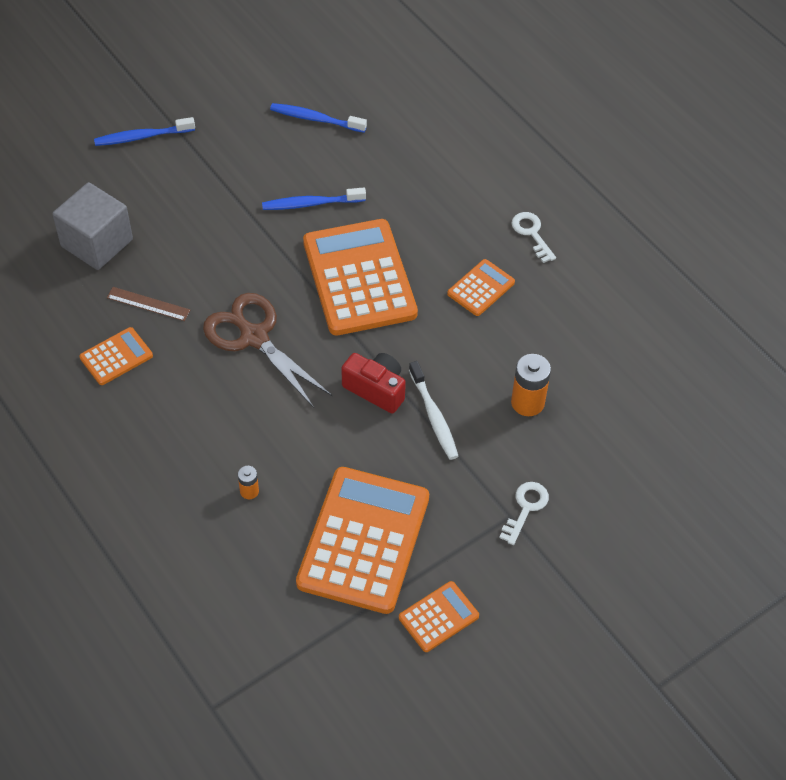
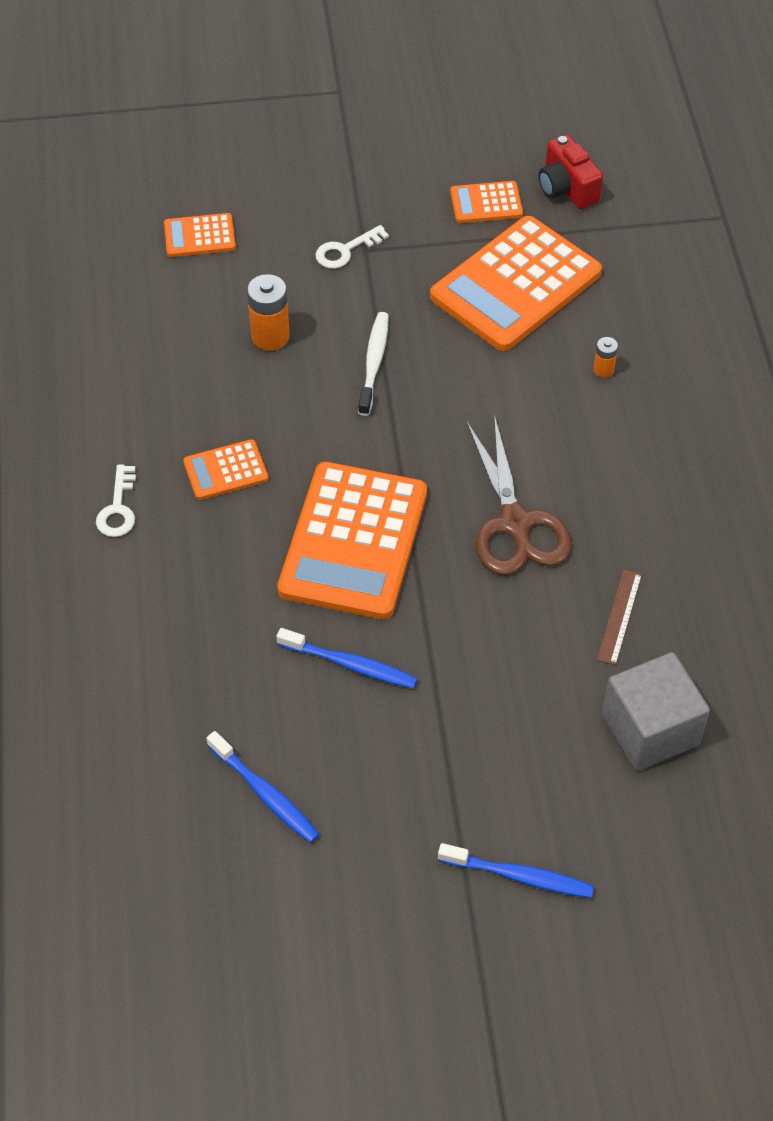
camera: 150 degrees left, 0 degrees up
(116, 357) = (684, 567): orange calculator -> orange calculator (199, 236)
(148, 304) = (619, 617): brown ruler -> brown ruler turned 60 degrees clockwise
(376, 389) = (415, 412): red camera -> red camera (566, 188)

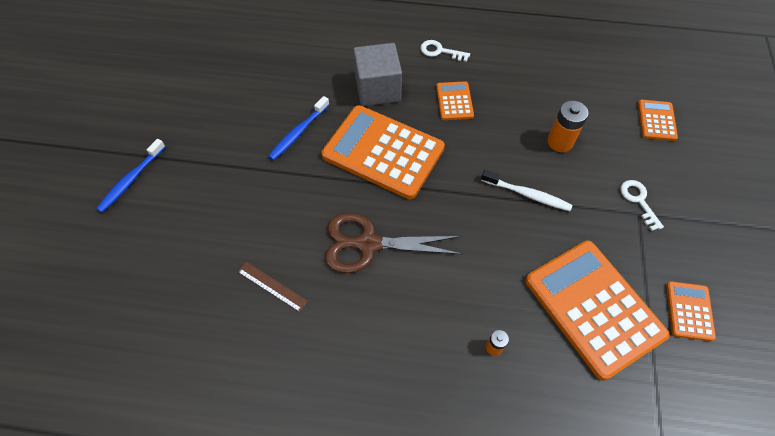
camera: 105 degrees right, 5 degrees up
(265, 793) = (238, 82): blue toothbrush -> none
(566, 188) = (708, 383): red camera -> none
(650, 729) = (183, 277): grey cube -> grey cube (378, 89)

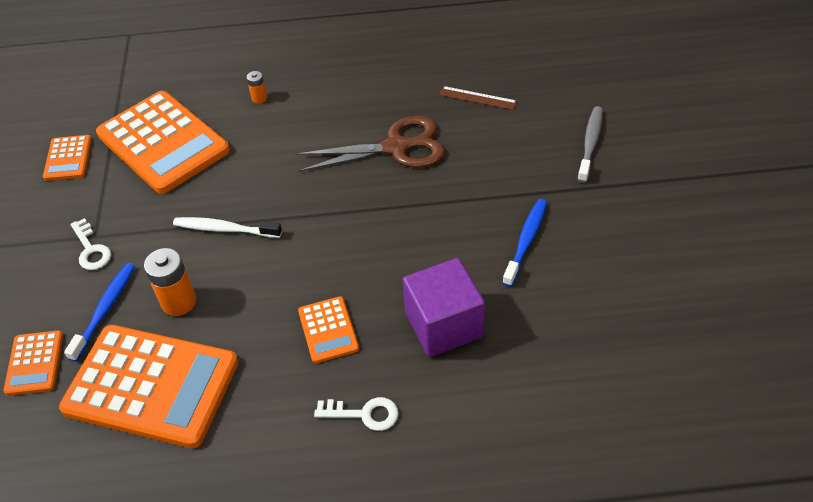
camera: 170 degrees right, 10 degrees down
(131, 180) = (687, 151): blue toothbrush -> blue toothbrush (105, 310)
(202, 206) = (590, 143): none -> grey toothbrush
(378, 89) = (443, 325): grey cube -> purple cube
(383, 152) = (409, 240): orange calculator -> orange calculator (151, 386)

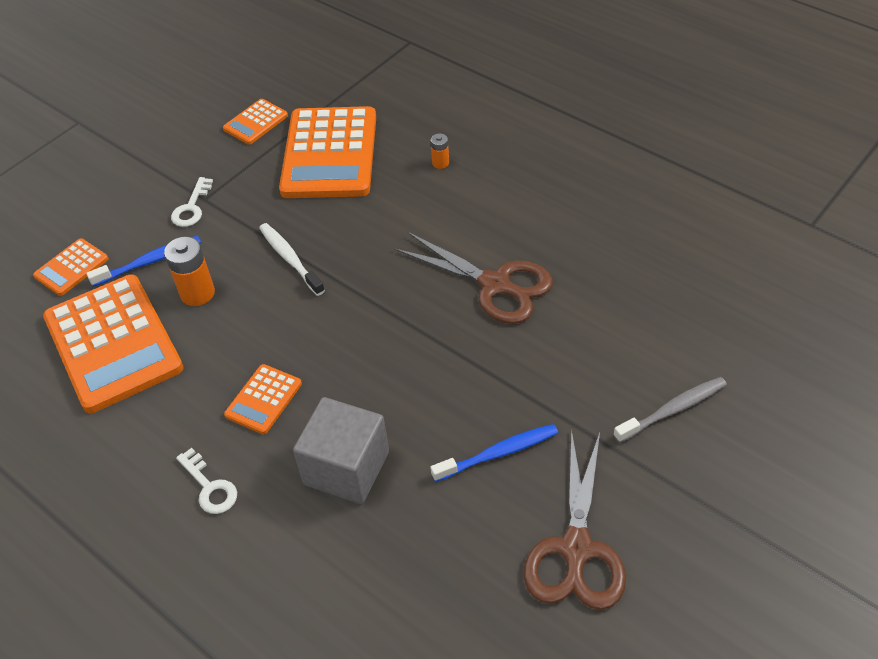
camera: 45 degrees right, 0 degrees up
(443, 325) = (346, 468): purple cube -> grey cube
(477, 98) = (622, 289): brown ruler -> none
(635, 256) = (576, 548): none -> brown scissors

